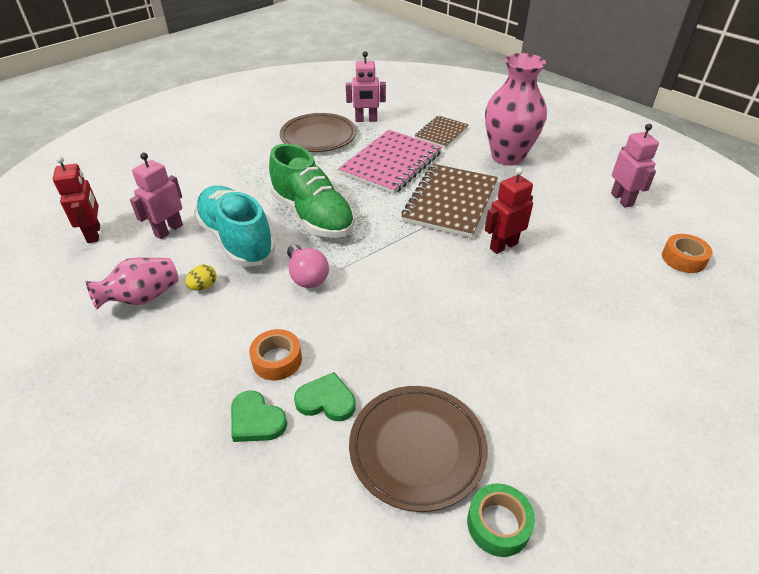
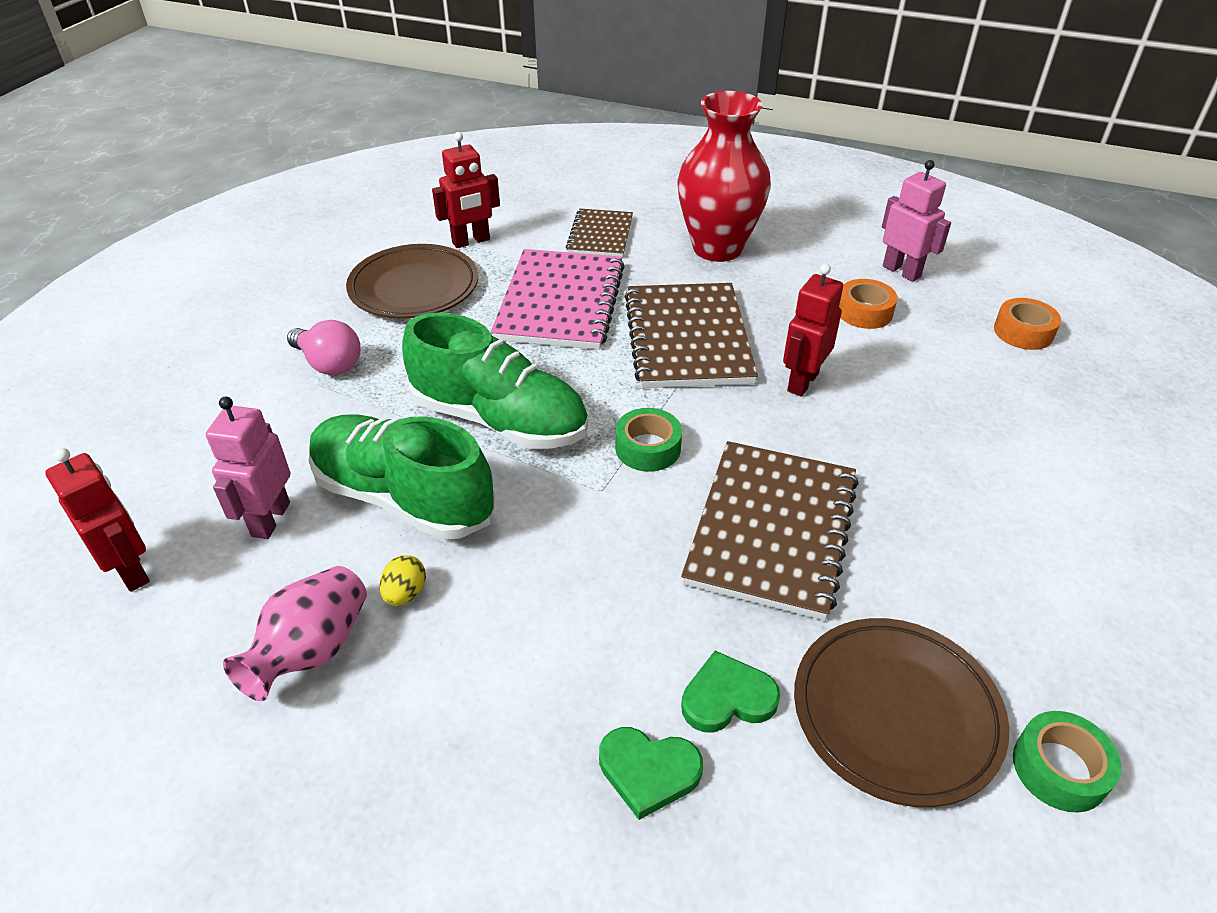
camera: 25 degrees left, 0 degrees up
(236, 240) = (403, 498): turquoise shoe -> green shoe
(277, 360) = (611, 666): orange tape -> orange tape (864, 312)
(307, 276) = (561, 520): pink light bulb -> pink light bulb (329, 364)
(366, 120) = (471, 241): pink robot -> red robot
(382, 254) = (648, 448): none -> green tape
(420, 322) = (772, 530): none -> brown notebook
(507, 157) = (717, 248): pink vase -> red vase

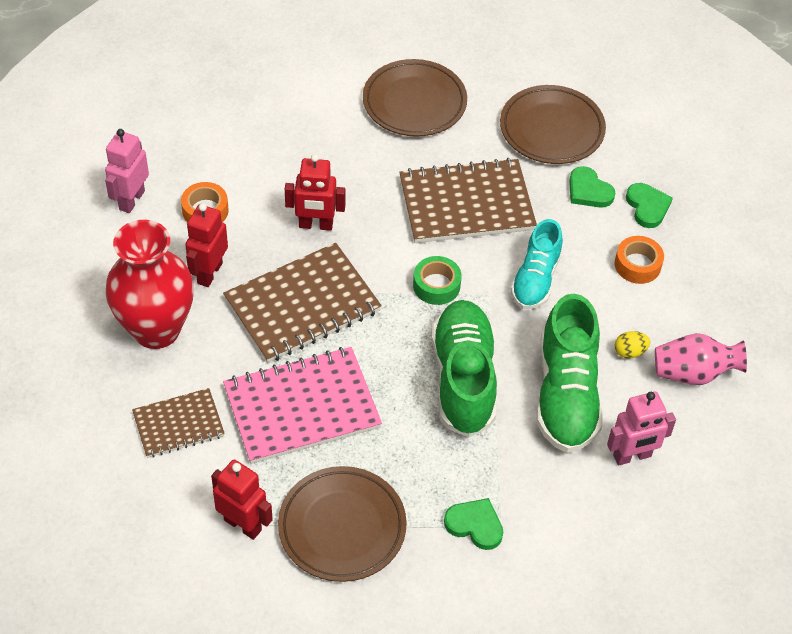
camera: 120 degrees left, 10 degrees up
(131, 571) = (718, 503): red robot -> red robot (209, 273)
(329, 364) = (475, 525): pink light bulb -> green heart
(595, 547) = (535, 279): none -> turquoise shoe
(1010, 552) = (414, 103): none -> brown plate
(1023, 332) = (183, 120): orange tape -> orange tape (637, 265)
(1059, 768) = (540, 72): green tape -> none

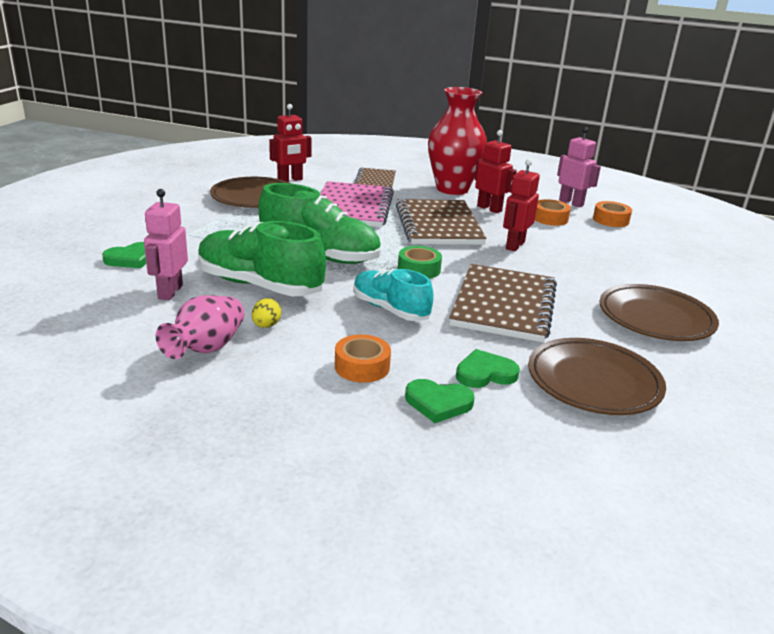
camera: 115 degrees right, 25 degrees down
(172, 157) = (610, 220): none -> orange tape
(475, 525) = (201, 227): green heart -> green heart (131, 259)

